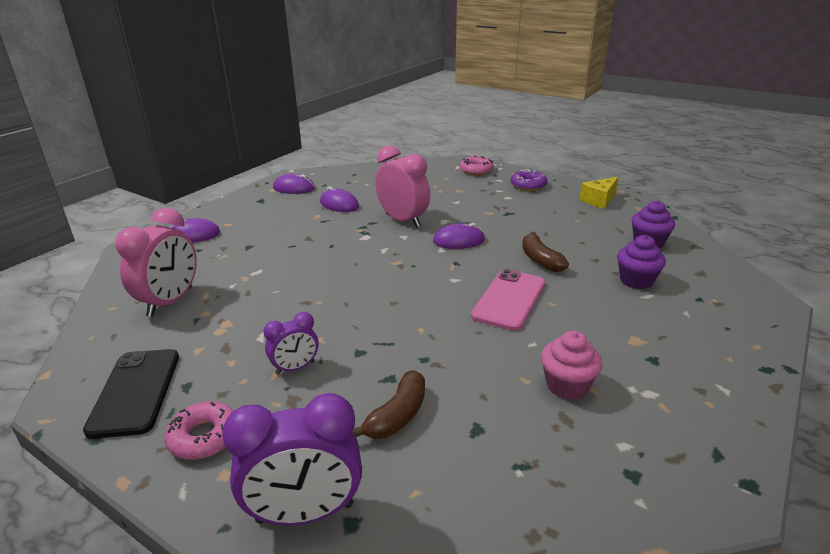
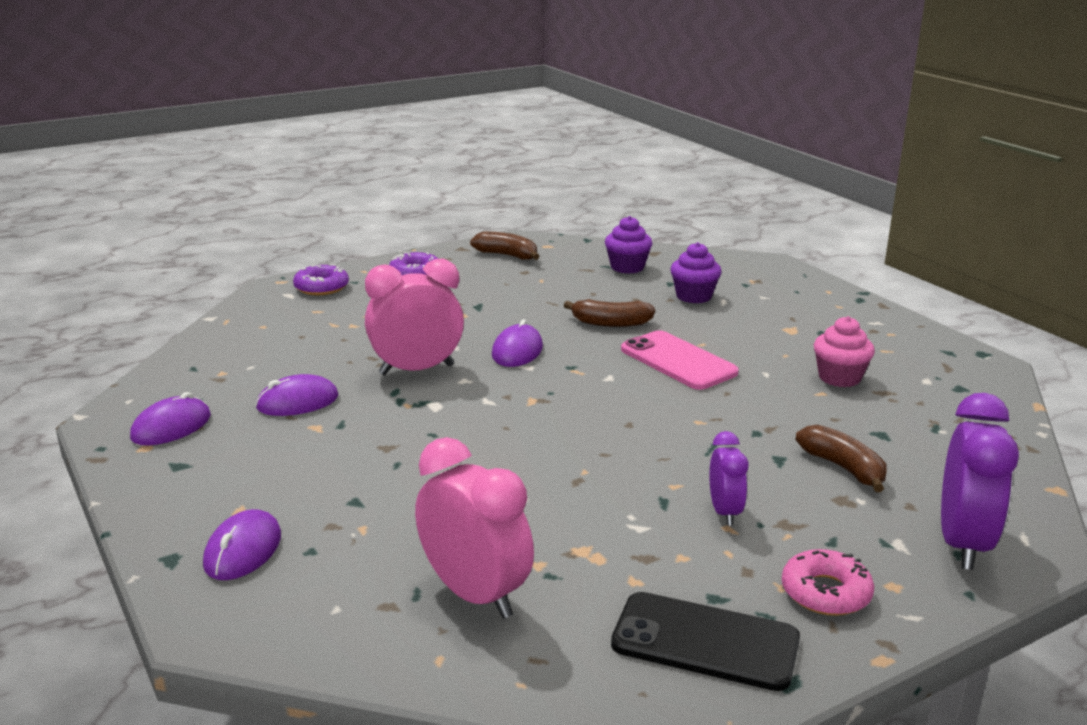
camera: 65 degrees left, 5 degrees down
(476, 170) = (321, 287): pink donut -> purple donut
(599, 200) = (507, 255): yellow cheese -> brown banana

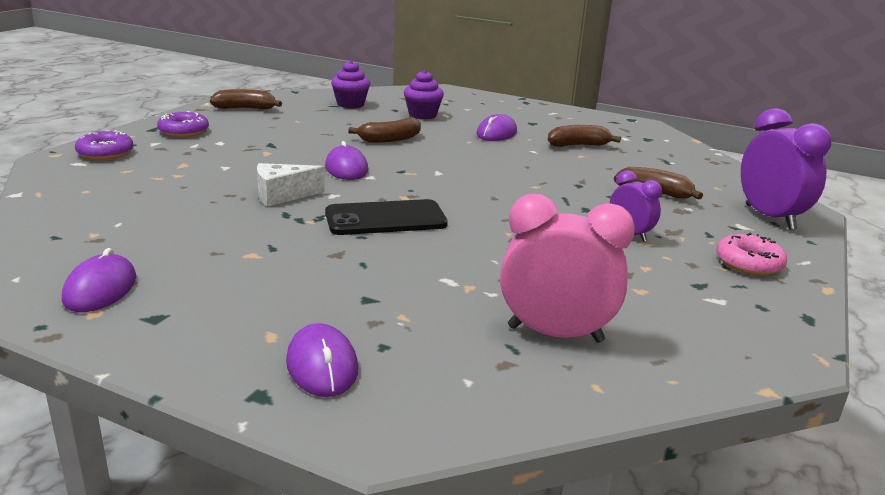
camera: 35 degrees left, 0 degrees up
(297, 402) = (207, 240): purple mouse -> purple mouse (496, 133)
(416, 370) = (282, 195): pink clock -> white cheese
(678, 361) = (469, 154): pink phone -> none
(705, 642) = (733, 312): black phone -> black phone (385, 219)
(839, 378) = (578, 145): pink cupcake -> brown banana

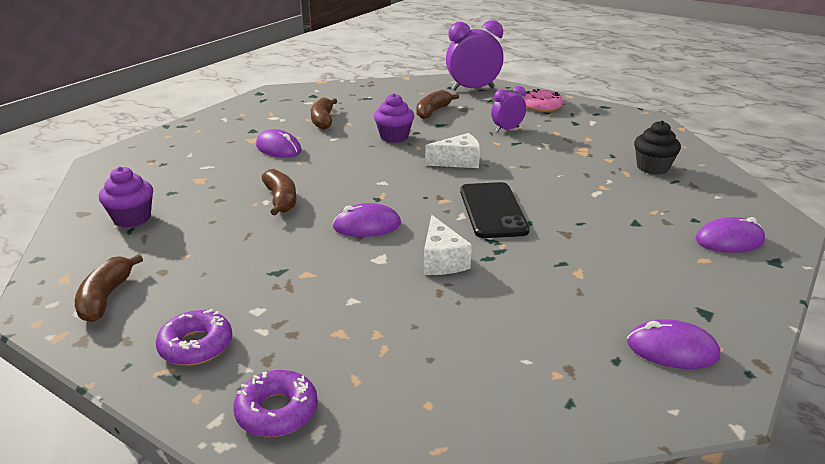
camera: 80 degrees left, 5 degrees up
(422, 115) = (201, 178): purple cupcake -> purple cupcake (394, 137)
(505, 205) = (458, 162): none -> white cheese
(555, 334) = (652, 167): pink clock -> black cupcake

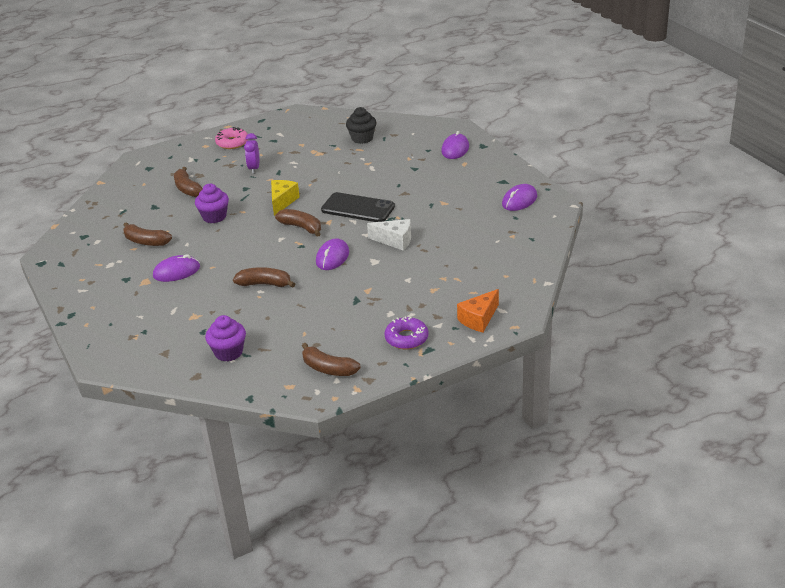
camera: 60 degrees left, 5 degrees up
(277, 411) = (479, 319): purple donut -> orange cheese
(416, 187) = (301, 227): none -> brown banana
(458, 162) = (282, 202): white cheese -> yellow cheese
(473, 89) = (165, 160): purple clock -> none

